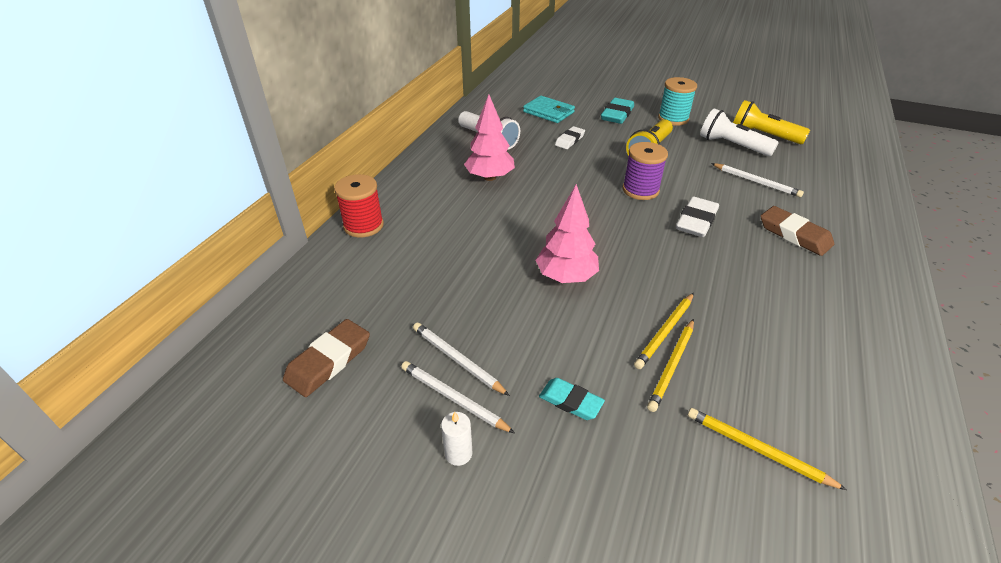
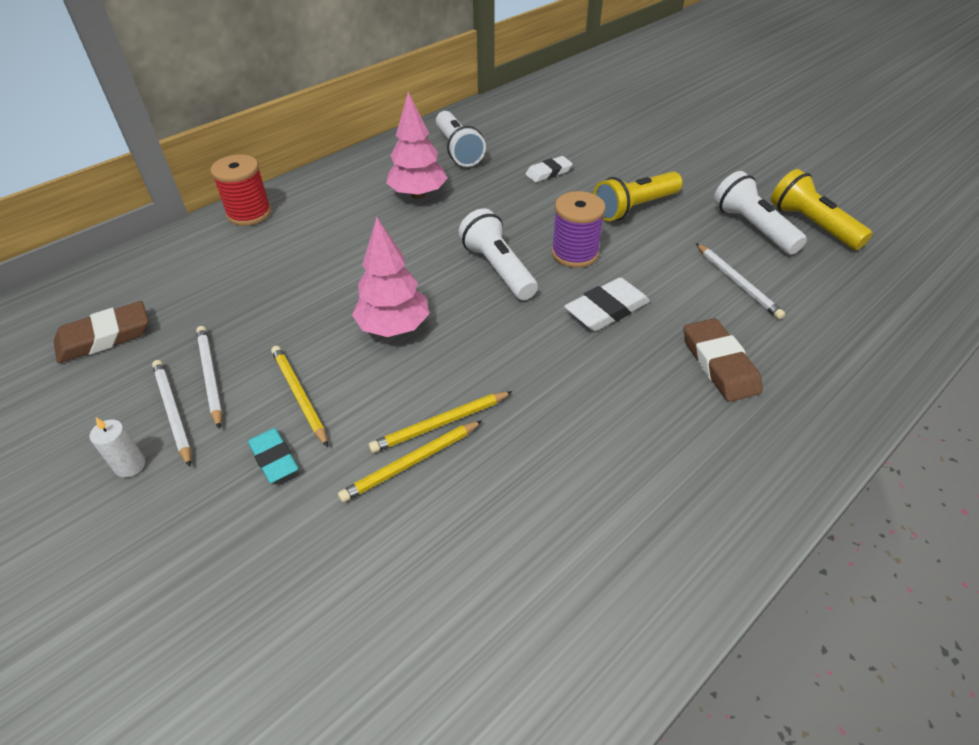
camera: 25 degrees right, 5 degrees up
(548, 112) = (556, 133): turquoise wallet -> none
(599, 214) = (498, 269): none -> white flashlight
(617, 114) = (638, 153): turquoise eraser -> none
(673, 119) = (706, 174): turquoise spool -> none
(758, 449) = (413, 589): yellow pencil -> yellow pencil (299, 395)

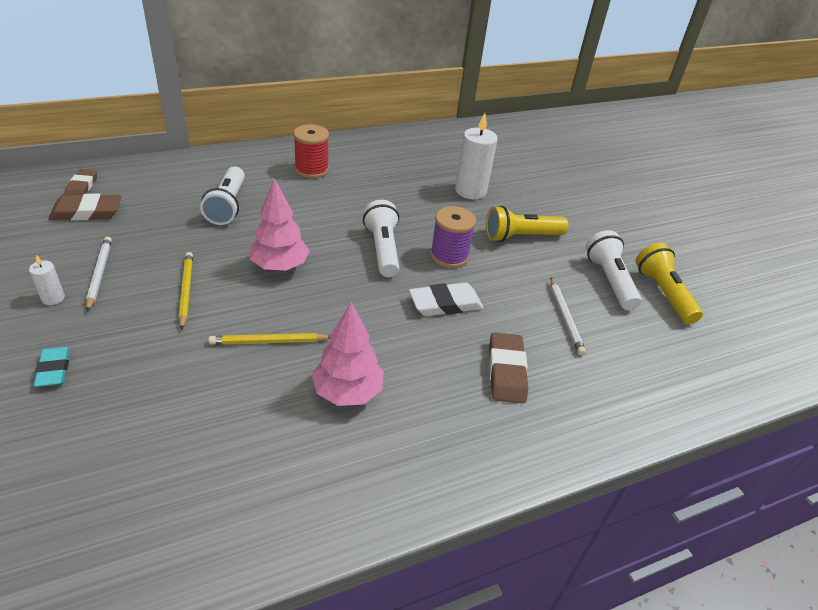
camera: 15 degrees right, 5 degrees down
(76, 305) = (82, 186): none -> brown eraser
(210, 376) = (137, 259): white pencil -> none
(249, 213) = (231, 158): red spool -> red spool (311, 169)
(274, 458) = (144, 325): turquoise eraser -> turquoise eraser (54, 369)
(411, 462) = (232, 360): yellow pencil -> none
(418, 194) = (359, 179): pink tree -> pink tree (347, 392)
(458, 150) = (411, 155): white flashlight -> white flashlight (228, 206)
(548, 172) = (470, 191): white eraser -> white candle

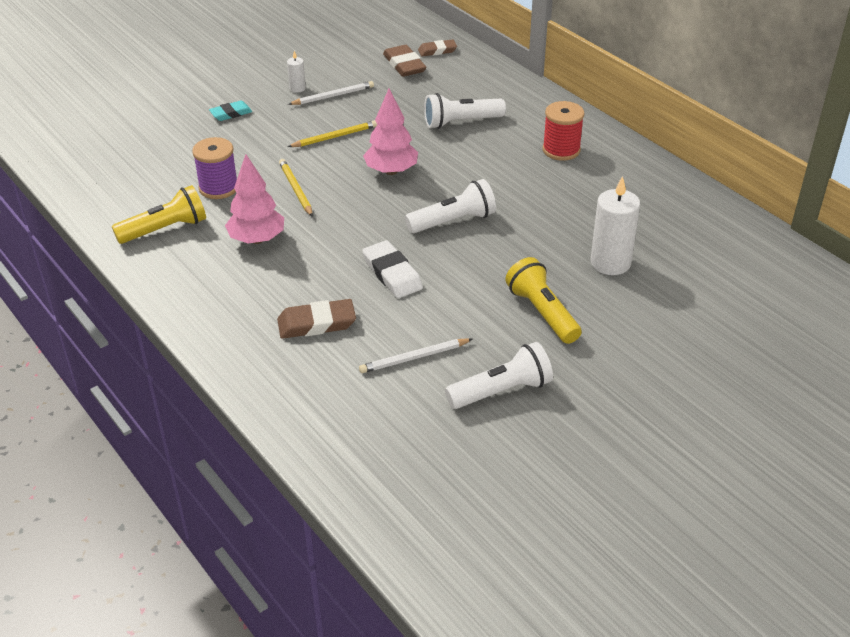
camera: 80 degrees right, 0 degrees up
(449, 256) = (470, 265): purple spool -> purple spool (218, 188)
(663, 293) = (503, 440): yellow flashlight -> yellow flashlight (165, 229)

